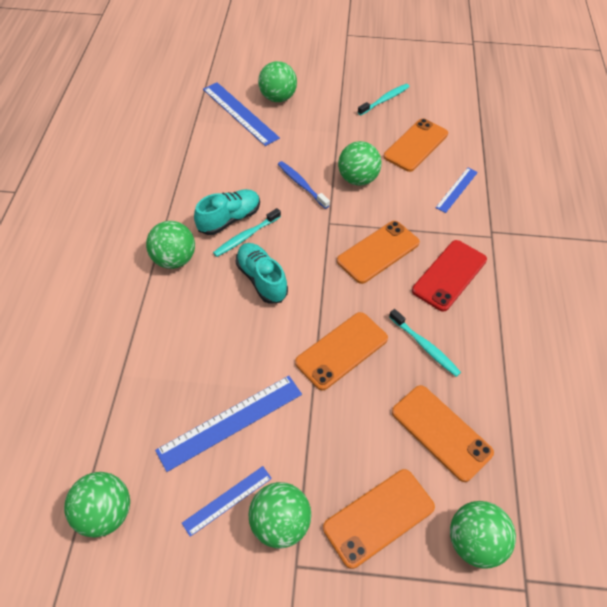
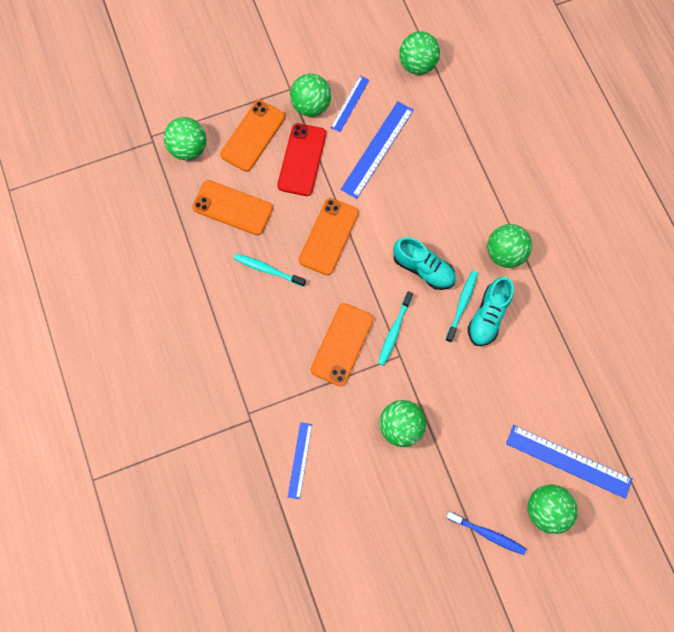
camera: 155 degrees right, 20 degrees up
(301, 184) = (448, 390): blue toothbrush -> blue toothbrush (487, 533)
(384, 100) = (429, 569): turquoise toothbrush -> turquoise toothbrush (394, 331)
(416, 145) = (364, 507): orange phone -> none
(449, 275) = (272, 349): red phone -> red phone (302, 160)

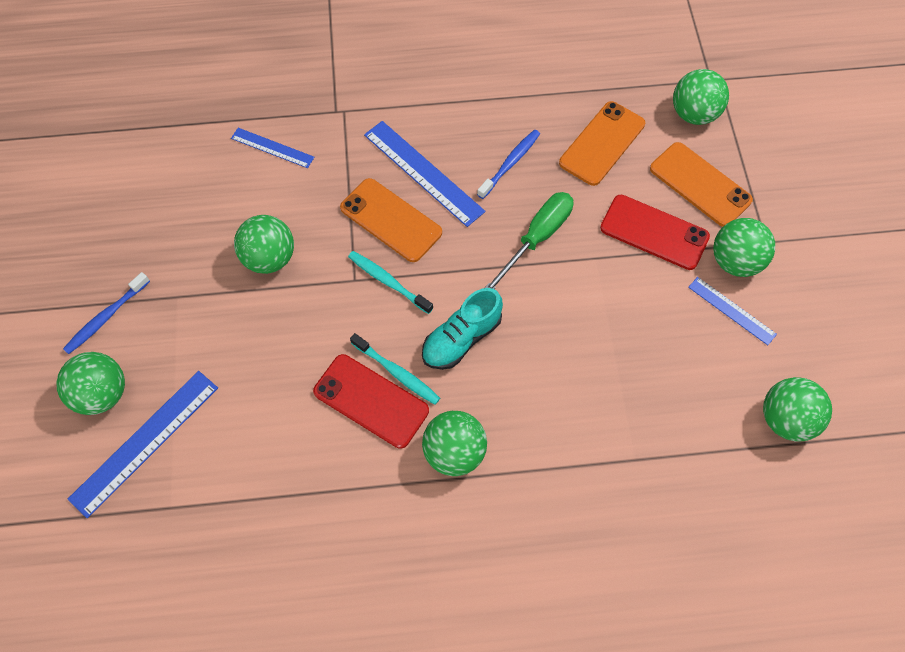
camera: 105 degrees right, 10 degrees down
(268, 270) = (510, 163): turquoise toothbrush -> blue toothbrush
(328, 236) = (537, 238): orange phone -> green screwdriver
(377, 149) = (652, 327): blue ruler -> blue ruler (423, 172)
(487, 316) = (371, 401): turquoise shoe -> red phone

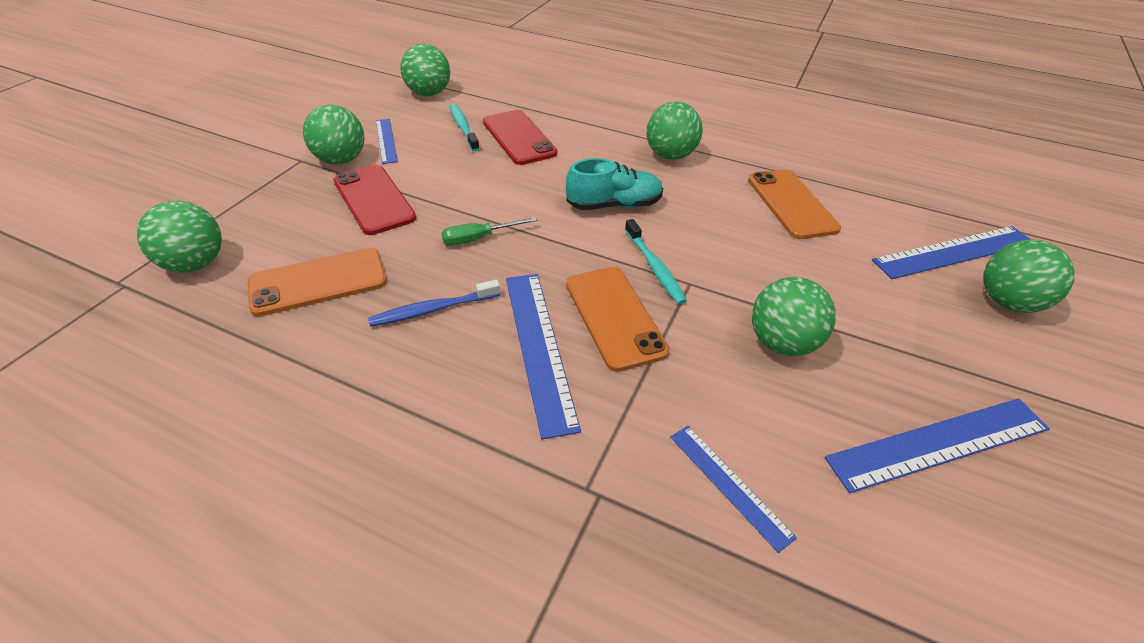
camera: 150 degrees left, 20 degrees down
(106, 317) = (1013, 370): blue toothbrush -> none
(159, 230) = (938, 443): none -> blue ruler
(371, 401) = (722, 201): red phone -> red phone (519, 138)
(397, 372) = (688, 207): turquoise toothbrush -> turquoise toothbrush (463, 127)
(537, 238) = (479, 238): green screwdriver -> green screwdriver, size x0.62
(700, 184) = (286, 211): orange phone -> orange phone (791, 204)

